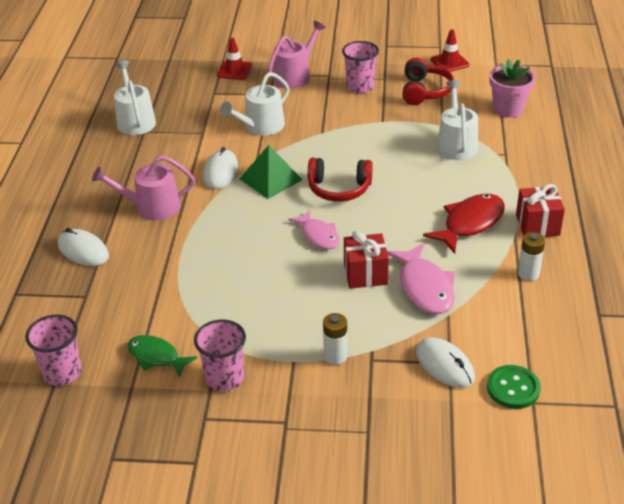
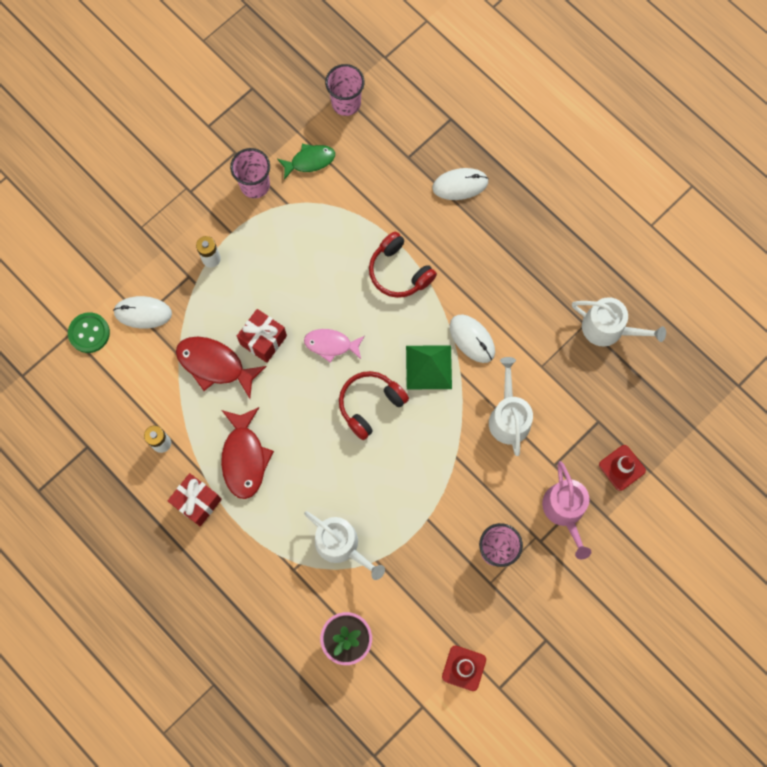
camera: 130 degrees right, 35 degrees up
(152, 207) = (471, 261): pink watering can -> none
(424, 287) = (215, 365): pink fish -> red fish
(425, 91) = (438, 598): red headphones -> red headphones (399, 272)

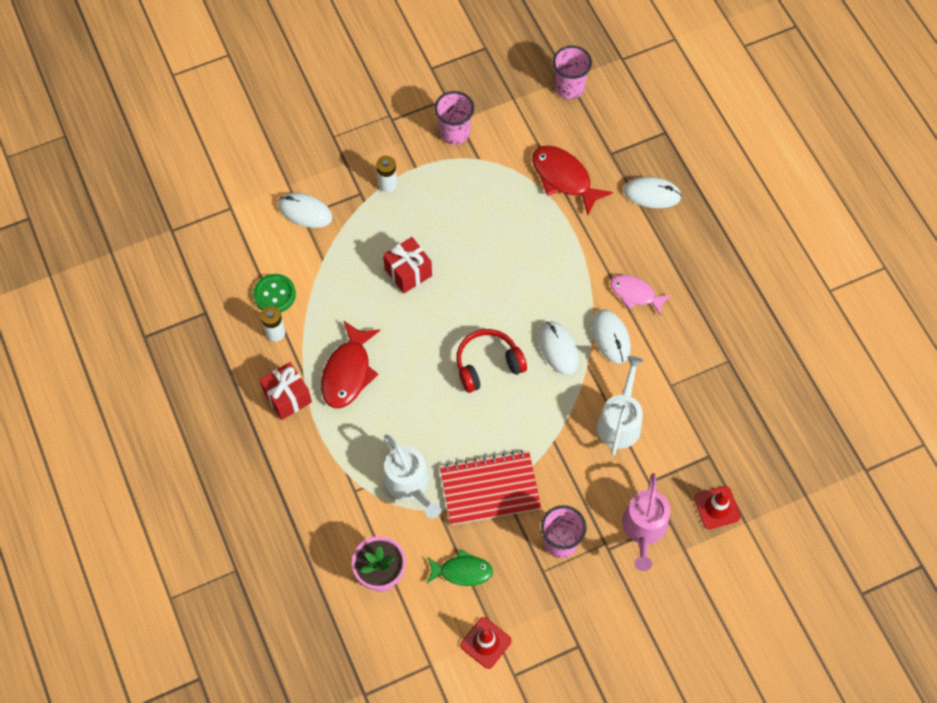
camera: 20 degrees right, 10 degrees down
(89, 333) = (248, 213): green button -> green button (274, 294)
(215, 365) = (353, 279): red fish -> red fish (564, 178)
(309, 161) = (515, 128): green fish -> green fish (462, 571)
(331, 344) = (471, 297): pink fish -> pink fish (635, 294)
(399, 272) = (562, 253): red headphones -> none
(415, 523) = (490, 489): none -> red notebook
(429, 367) = (558, 349): green pyramid -> white mouse
(608, 328) = (751, 372): white watering can -> none

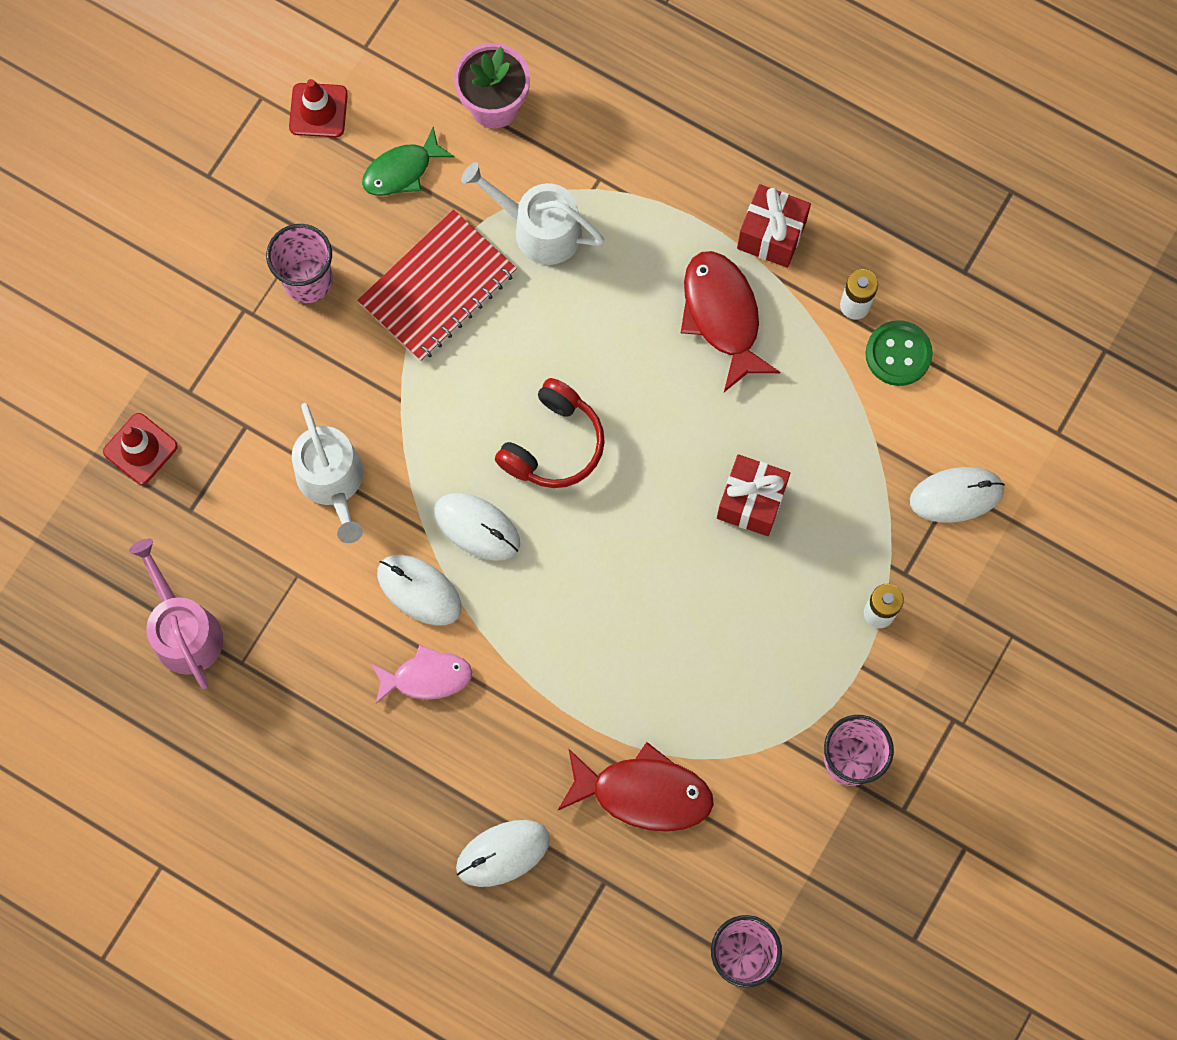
camera: 145 degrees right, 10 degrees up
(644, 528) = (216, 363): pink watering can -> pink watering can (184, 631)

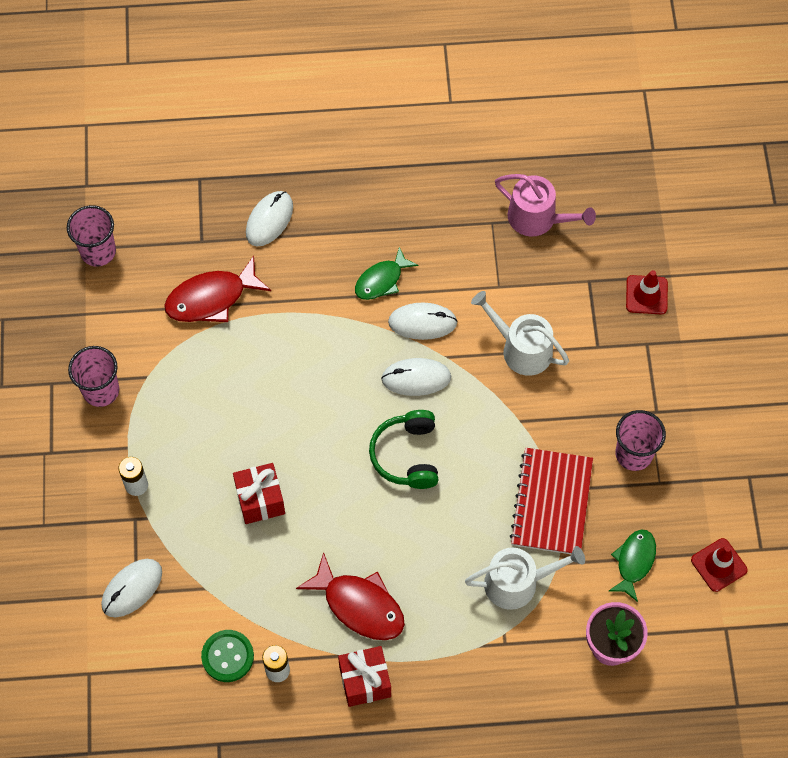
camera: 145 degrees right, 10 degrees down
(427, 677) = (381, 280): pink fish -> green fish
(553, 444) = (407, 455): red headphones -> green headphones

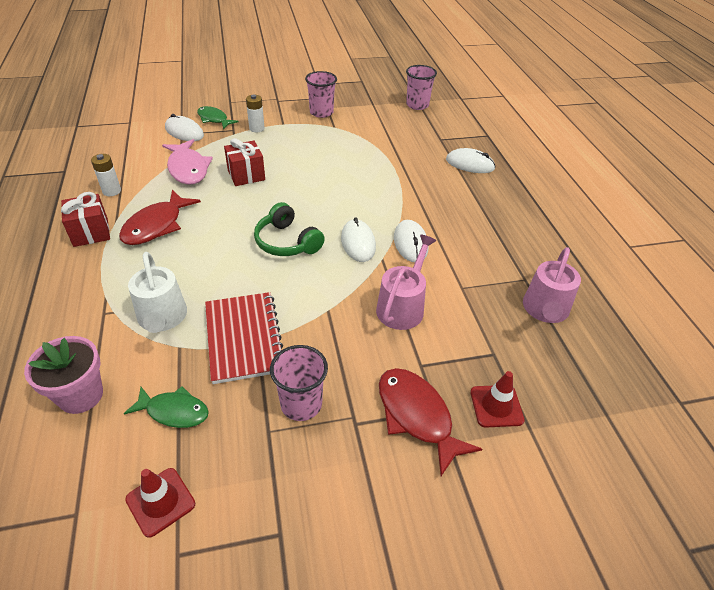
camera: 80 degrees right, 20 degrees down
(211, 298) = (398, 146): red fish -> red fish (417, 416)
(227, 656) = (128, 170): green button -> none
(235, 576) = (188, 169): none -> pink fish
(381, 280) = (441, 219): green fish -> green fish (214, 119)
(407, 455) = (287, 242): green headphones -> green headphones turned 120 degrees counterclockwise
(521, 349) = (402, 307): white watering can -> pink watering can
(551, 503) = (244, 338): red notebook -> red notebook turned 75 degrees clockwise

